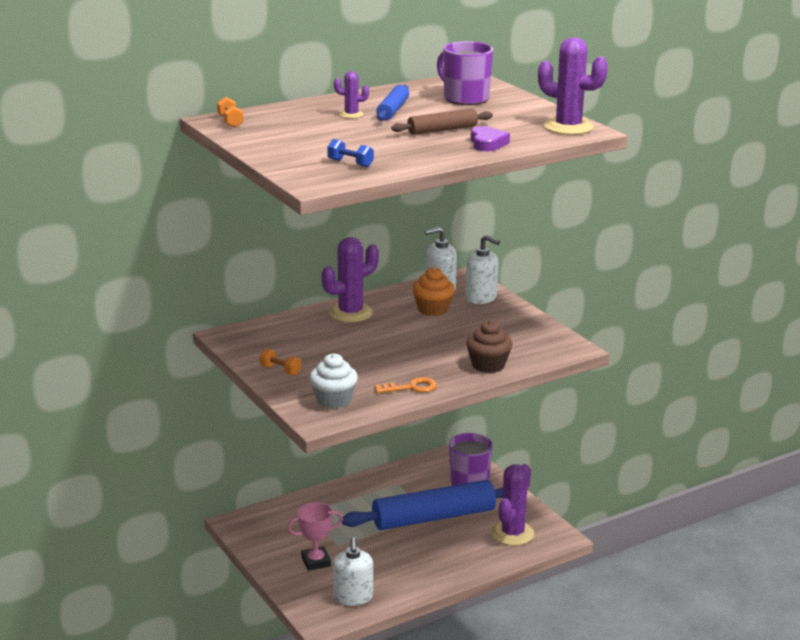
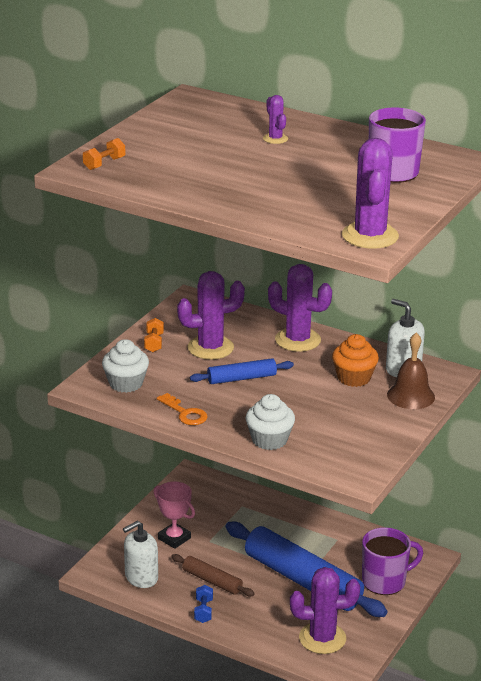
camera: 60 degrees right, 5 degrees up
(230, 121) = (193, 102): orange dumbbell -> orange dumbbell (104, 163)
(319, 349) = (210, 348): none -> purple cactus
(350, 163) = (143, 170): blue dumbbell -> blue dumbbell (203, 611)
(392, 110) = (312, 151): blue rolling pin -> blue rolling pin (241, 378)
(442, 130) = (283, 184): brown rolling pin -> brown rolling pin (212, 581)
(481, 298) = (411, 396): white soap dispenser -> brown bell
(487, 143) = (269, 211): purple heart -> none
(488, 365) = (269, 440): brown cupcake -> white cupcake

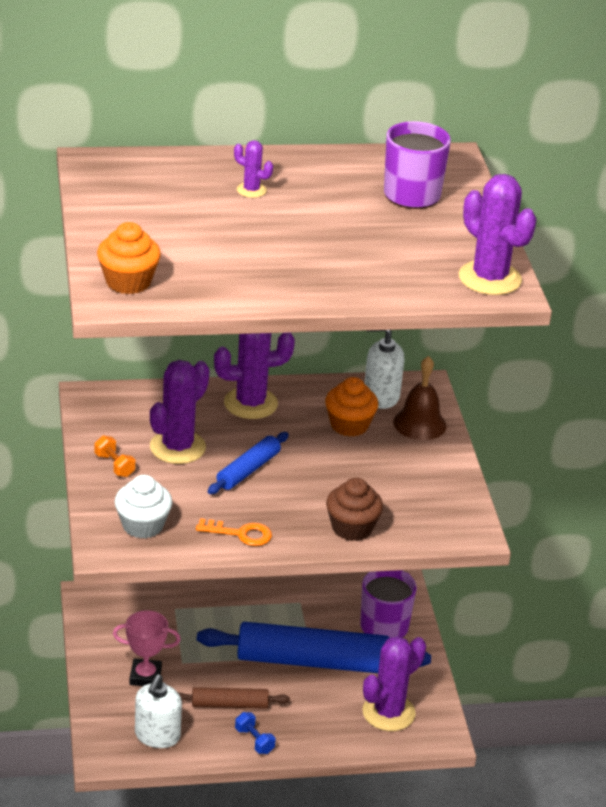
camera: 40 degrees left, 5 degrees up
(104, 163) = (128, 282): orange dumbbell -> orange cupcake
(269, 440) = (352, 528): white cupcake -> brown cupcake

